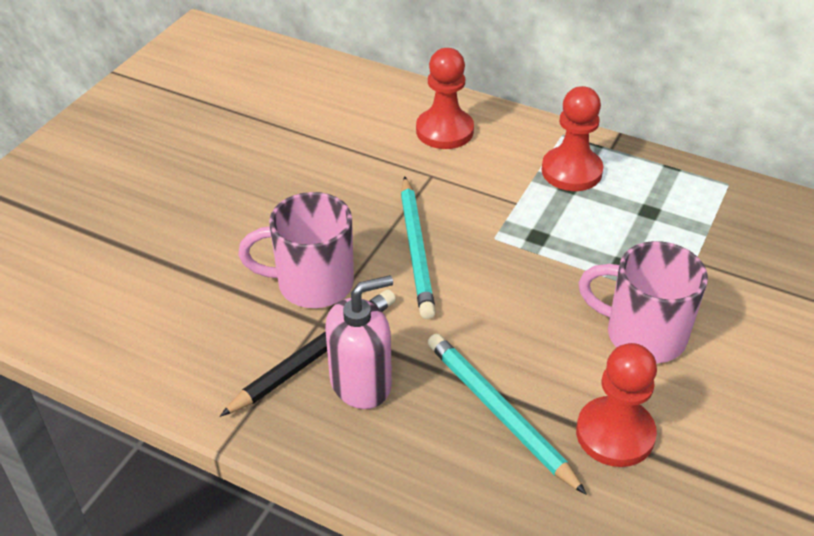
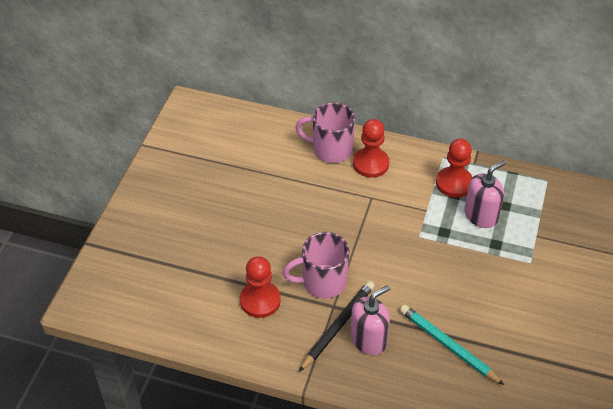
camera: 10 degrees left, 5 degrees up
(416, 250) = (376, 251): turquoise pencil -> none
(605, 220) = (481, 215): none -> pink soap dispenser
(615, 434) = (511, 348): red pawn -> red pawn (260, 300)
(642, 335) = (515, 287): pink mug -> pink mug (330, 149)

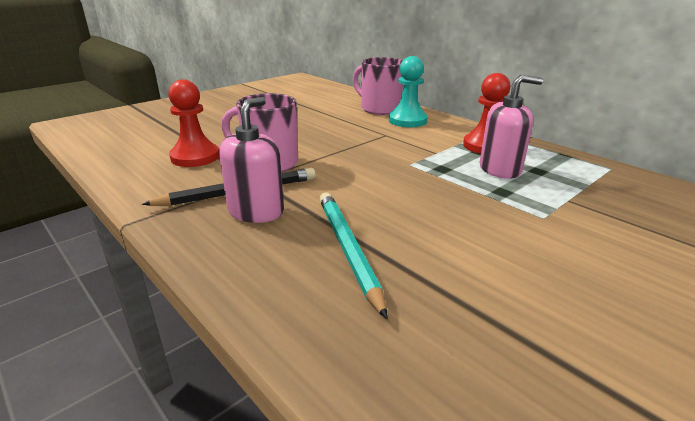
camera: 30 degrees right, 20 degrees down
(368, 339) = (256, 211): pink soap dispenser -> pink soap dispenser turned 60 degrees counterclockwise
(370, 164) = (407, 120): red pawn -> turquoise pawn

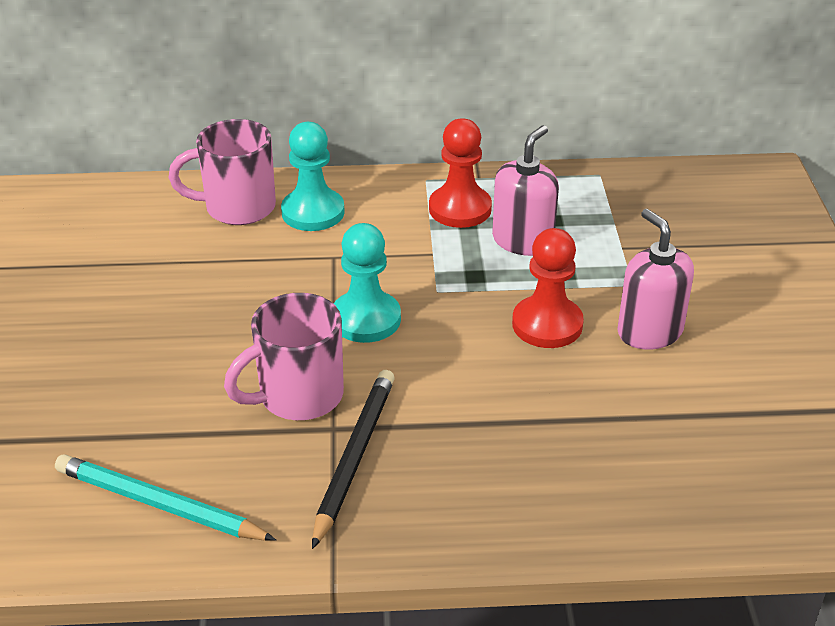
camera: 50 degrees left, 10 degrees up
(195, 157) = (193, 454): red pawn -> red pawn (547, 324)
(256, 211) = (418, 463): pink soap dispenser -> pink soap dispenser (649, 332)
(347, 249) = (560, 435): turquoise pencil -> turquoise pencil (159, 504)
(353, 156) = (366, 319): none -> turquoise pawn

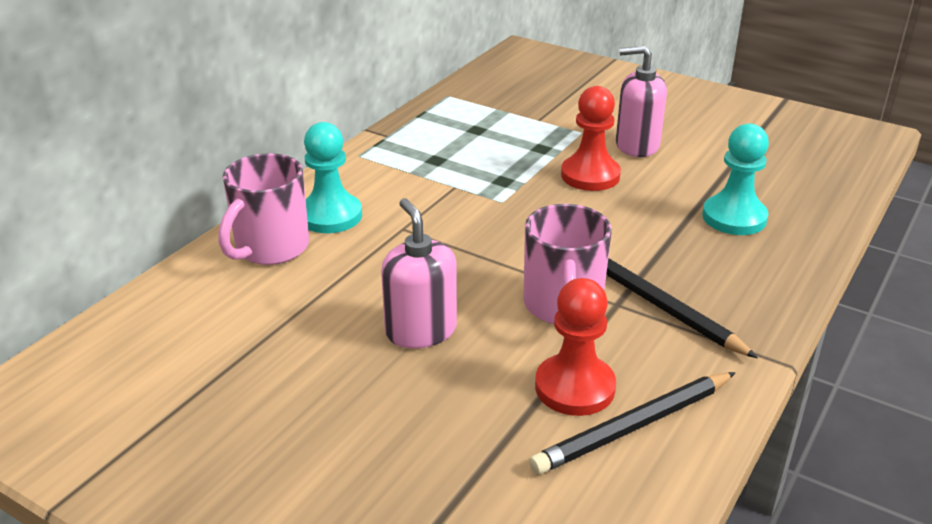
camera: 55 degrees left, 5 degrees down
(159, 504) = (633, 427): turquoise pencil -> black pencil
(366, 319) = (501, 242): turquoise pawn -> turquoise pawn (734, 217)
(460, 209) = (415, 156): red pawn -> red pawn (574, 387)
(523, 241) = (486, 148): pink soap dispenser -> pink soap dispenser (421, 330)

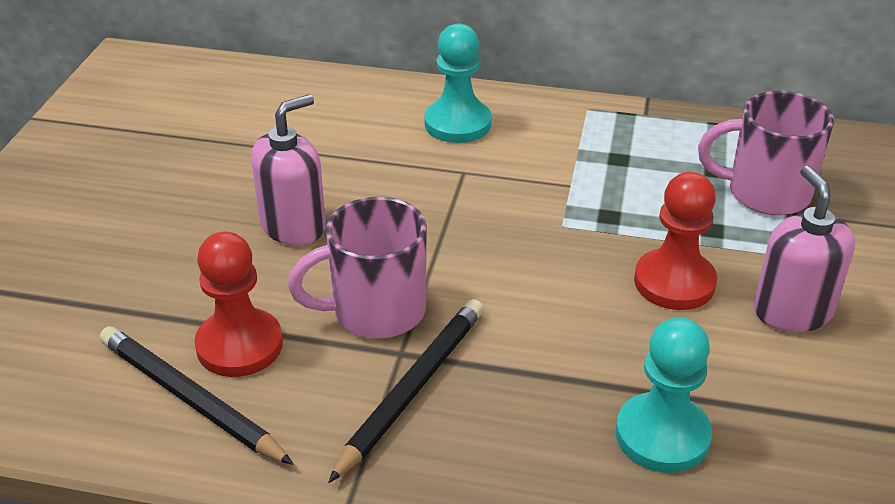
camera: 70 degrees right, 5 degrees up
(270, 248) = (383, 107): pink mug -> pink mug (765, 193)

